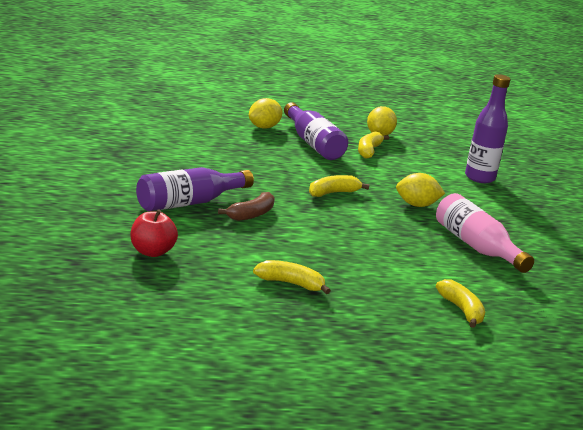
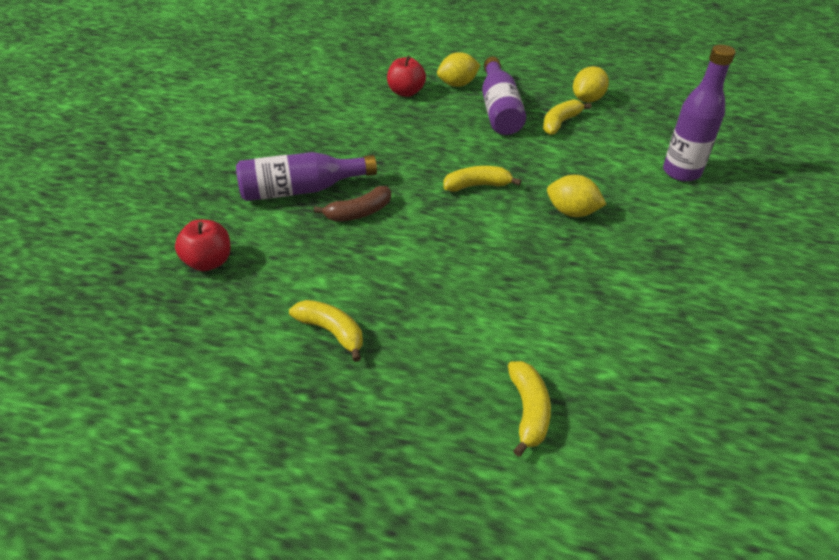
camera: 25 degrees right, 20 degrees up
(223, 134) = (406, 92): none -> red apple
(476, 247) = (614, 292): pink bottle -> none

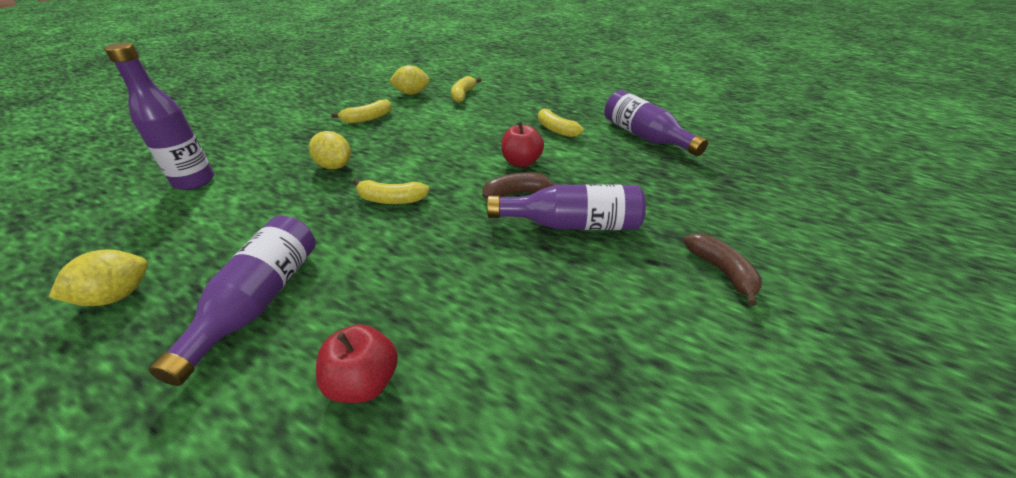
camera: 165 degrees left, 5 degrees down
(184, 172) = (721, 271): none -> brown banana
(194, 341) = (644, 136): none -> purple bottle
(209, 262) = (651, 176): red apple -> red apple (521, 162)
(457, 84) = (257, 385): yellow lemon -> yellow lemon (412, 93)
(560, 123) = (214, 260): yellow banana -> yellow banana (367, 118)

